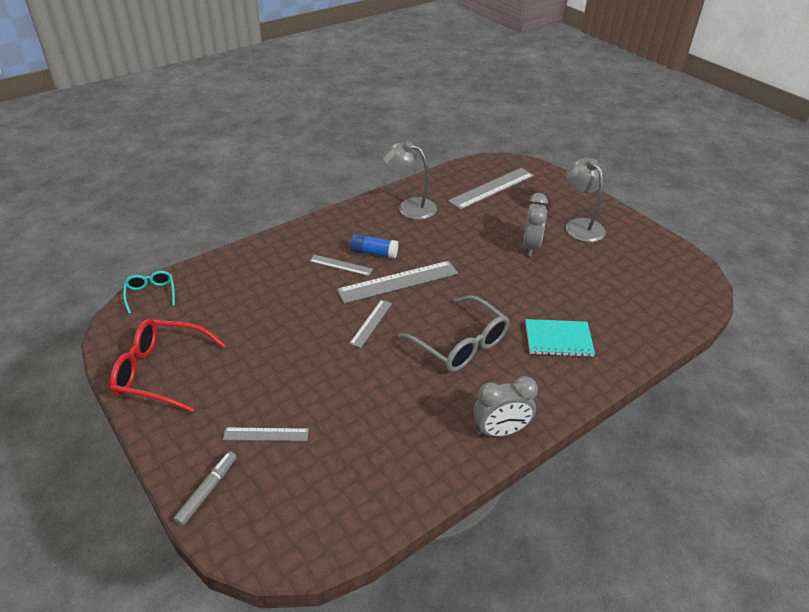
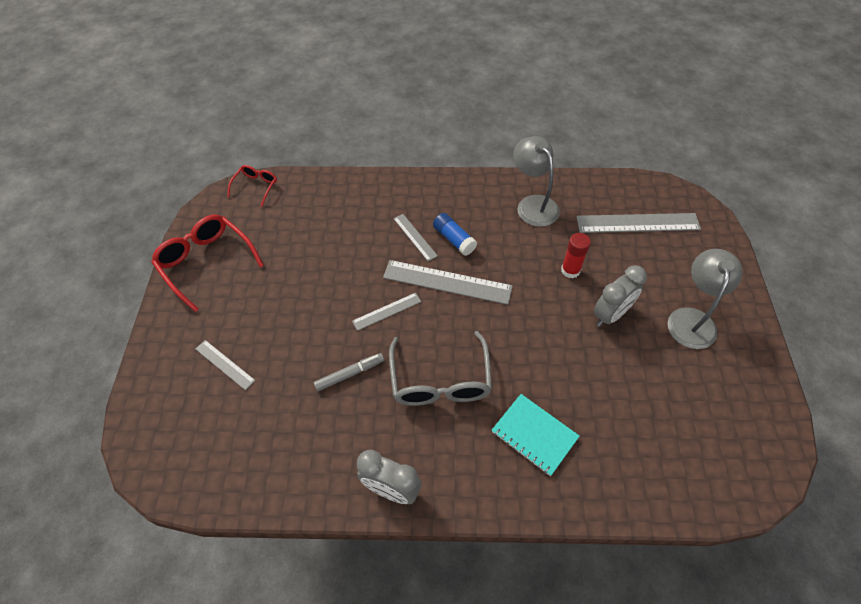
camera: 40 degrees right, 15 degrees up
(151, 294) = (256, 186): turquoise glasses -> red glasses
(207, 491) = (152, 385): grey marker -> grey marker (349, 374)
(478, 234) = (570, 270): none -> red glue stick

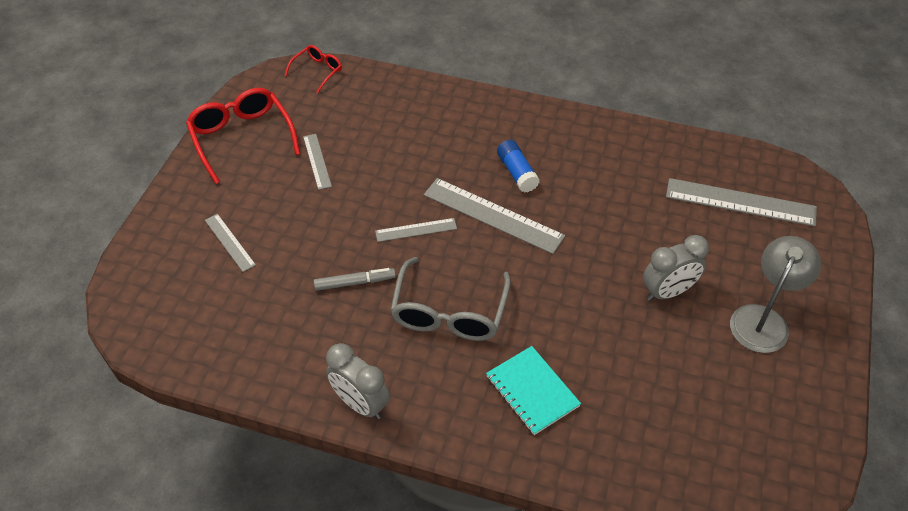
camera: 15 degrees right, 5 degrees down
(415, 237) = (474, 160): grey ruler -> grey ruler (317, 161)
(533, 204) = (622, 155): grey lamp -> none
(570, 270) = (639, 235): red glue stick -> none

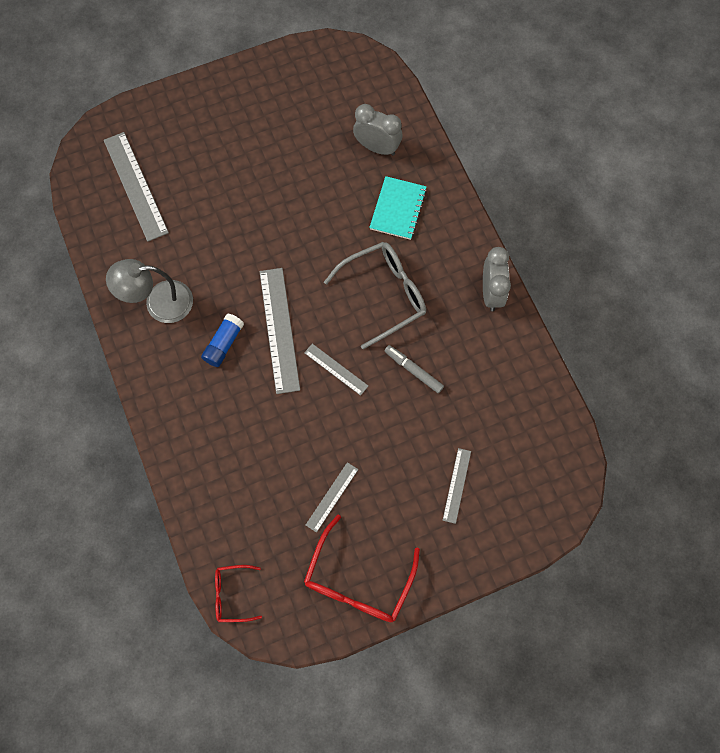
camera: 130 degrees left, 20 degrees up
(668, 292) = (257, 183): grey clock -> grey clock (377, 147)
(763, 319) = (234, 122): grey lamp -> grey lamp (159, 303)

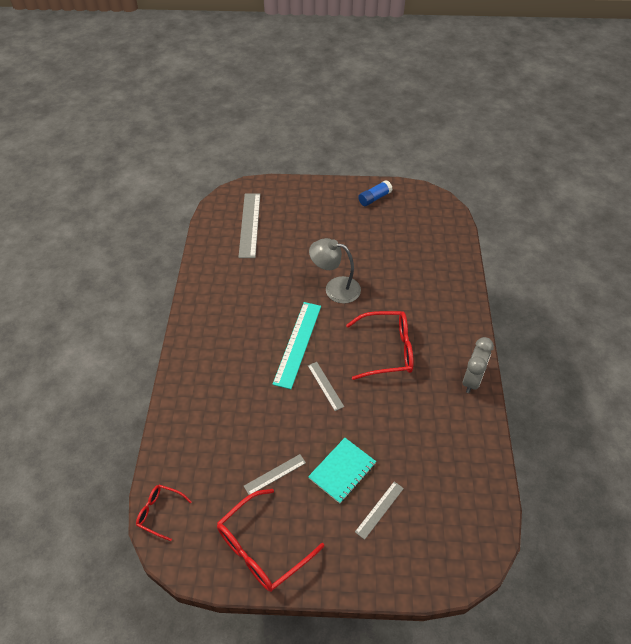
camera: 25 degrees right, 20 degrees down
(159, 303) = (224, 296): grey lamp -> grey lamp (335, 288)
(224, 344) = (253, 337): blue glue stick -> blue glue stick (374, 198)
(279, 329) = (298, 344): grey ruler -> turquoise ruler
(377, 147) = (427, 258): grey clock -> none
(384, 294) = (387, 350): grey glasses -> red glasses
(398, 209) = (424, 300): turquoise notebook -> turquoise notebook (342, 471)
(413, 370) = (384, 410): grey marker -> none

